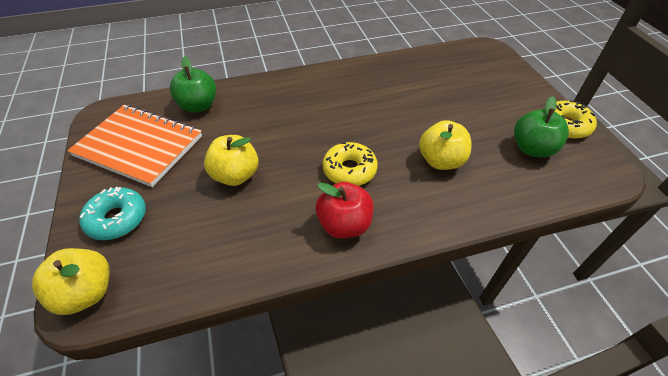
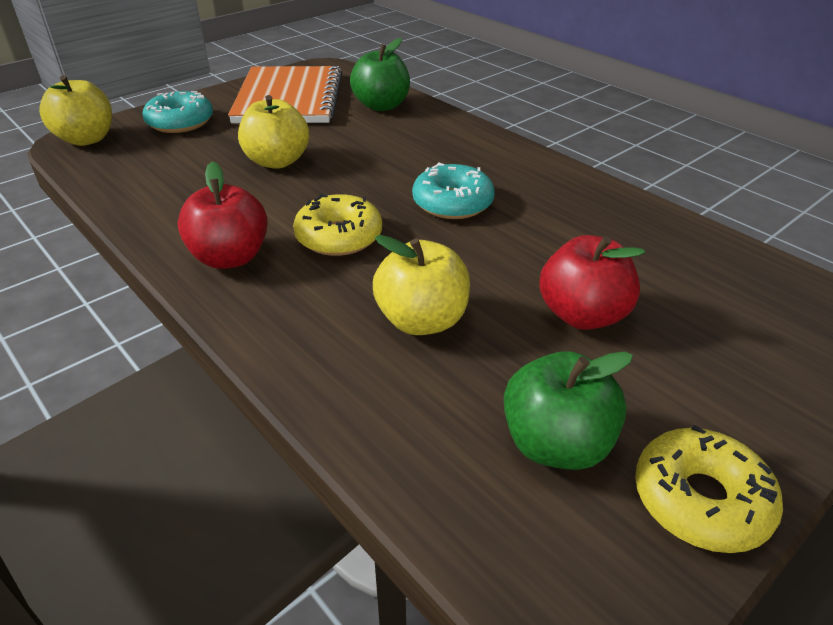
camera: 65 degrees right, 10 degrees down
(342, 116) = (452, 203): none -> turquoise donut
(457, 111) = (582, 315): none -> red apple

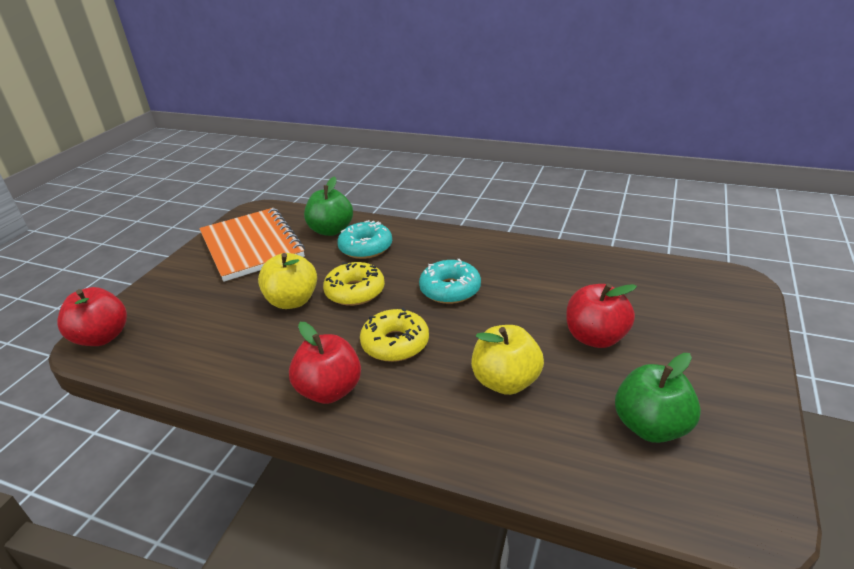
camera: 25 degrees left, 5 degrees down
(87, 139) = (102, 337): yellow apple -> red apple
(180, 122) = (177, 294): turquoise donut -> turquoise donut (366, 247)
(700, 500) = (746, 423): yellow donut -> yellow donut (355, 291)

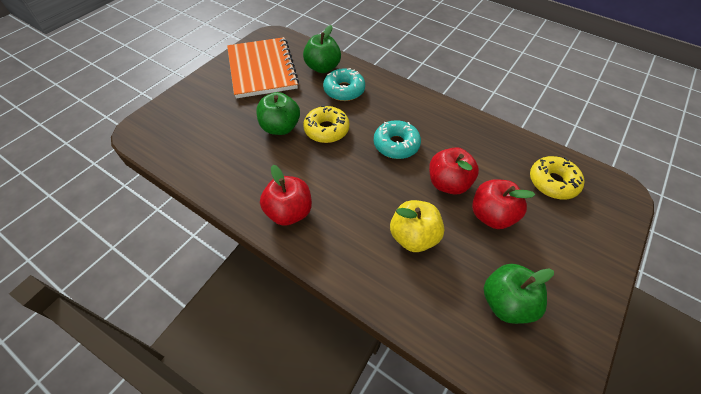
camera: 10 degrees right, 20 degrees up
(102, 337) = (147, 128): red apple -> red apple (448, 183)
(292, 301) = (280, 127): yellow apple -> green apple
(395, 343) = (344, 183): yellow donut -> yellow donut (553, 182)

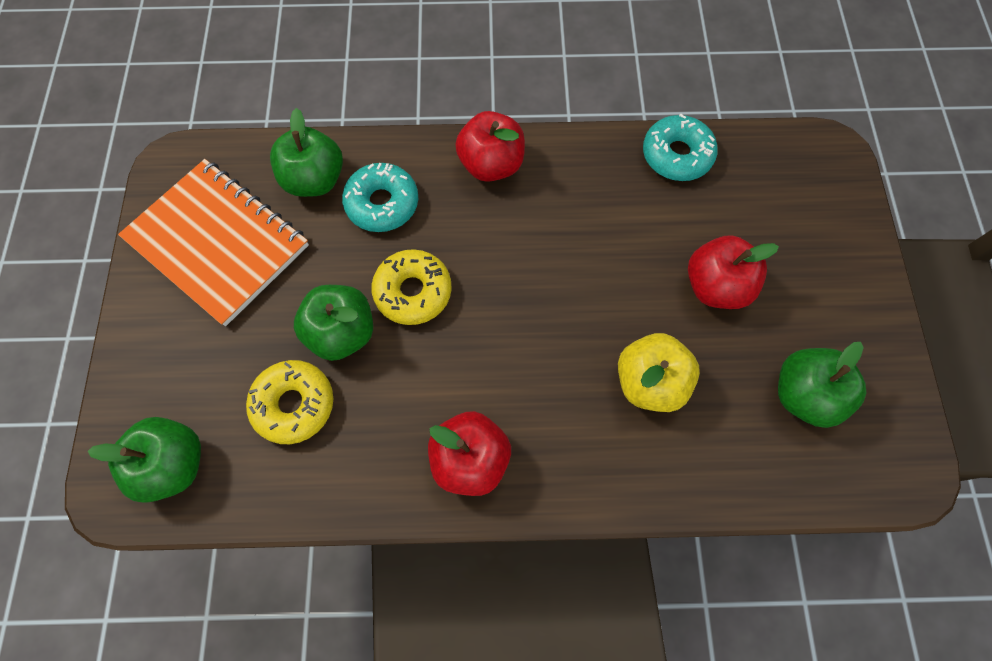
camera: 35 degrees left, 15 degrees up
(167, 135) = (174, 464): none -> green apple
(396, 145) = (527, 254): turquoise donut -> turquoise donut (676, 155)
(448, 183) = (635, 273): red apple -> red apple (491, 164)
(553, 182) = (752, 187): yellow donut -> yellow donut (294, 404)

